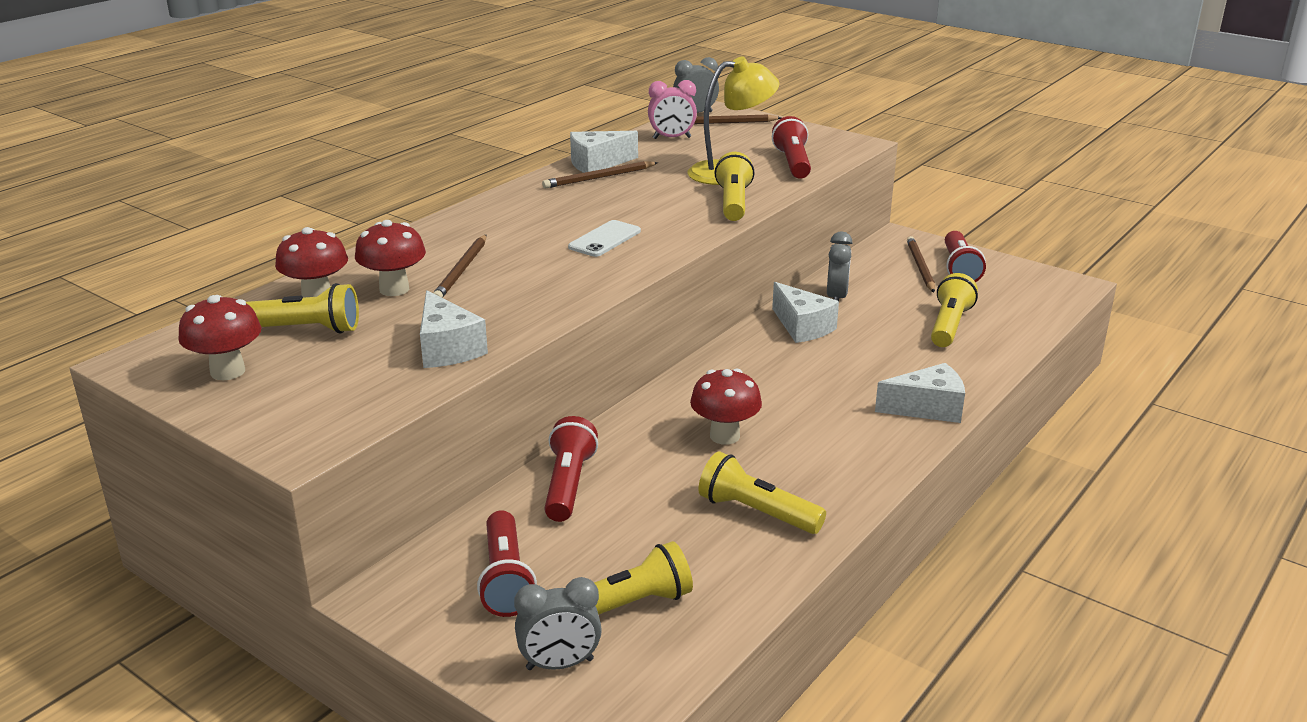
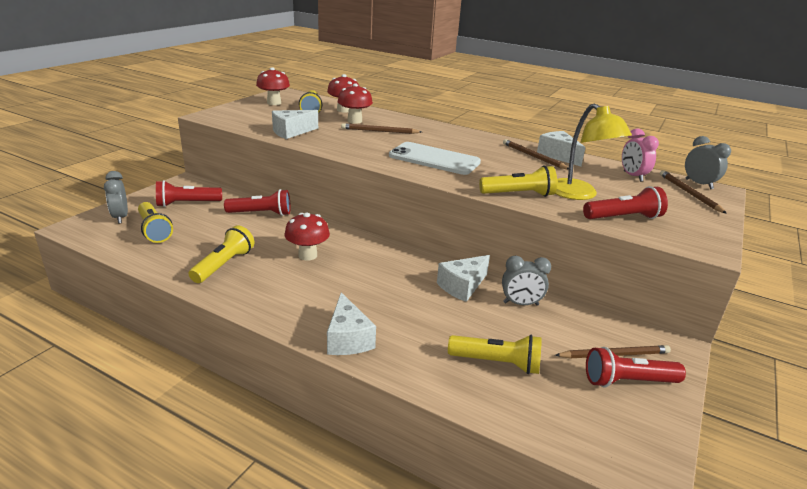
camera: 80 degrees right, 0 degrees up
(604, 239) = (434, 159): white phone -> white phone, size x1.74

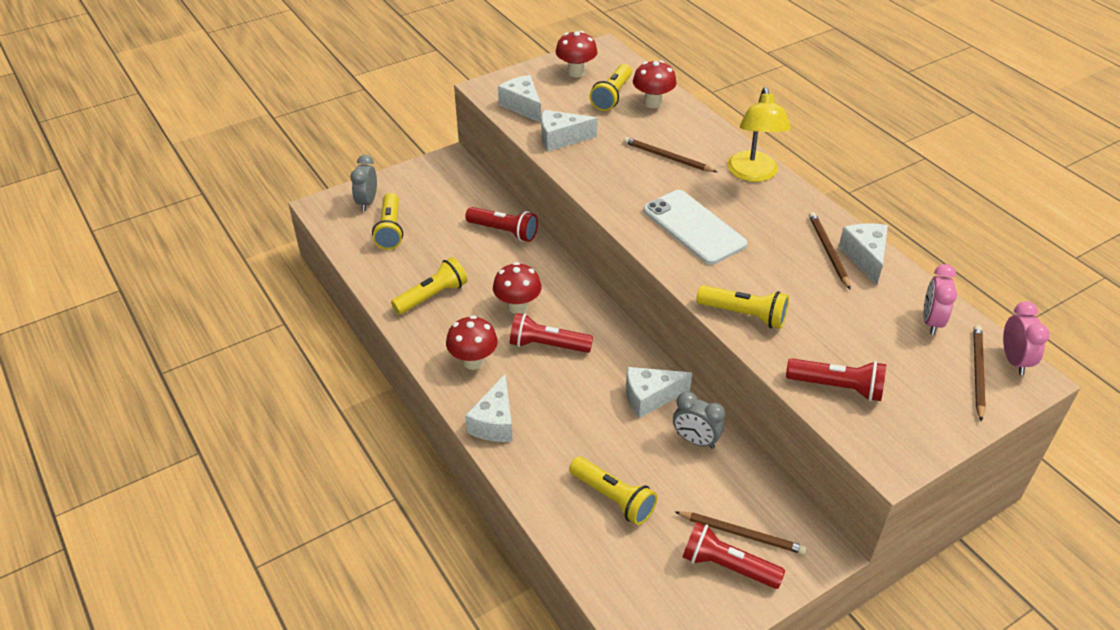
camera: 30 degrees right, 15 degrees up
(187, 203) = (437, 196): red flashlight -> red flashlight (547, 345)
(246, 121) = (522, 106): none -> white cheese
(354, 121) = (651, 129): red mushroom -> red mushroom (473, 361)
(579, 194) = (821, 335): yellow lamp -> yellow lamp (753, 174)
(699, 184) = (1014, 360): grey clock -> pink clock

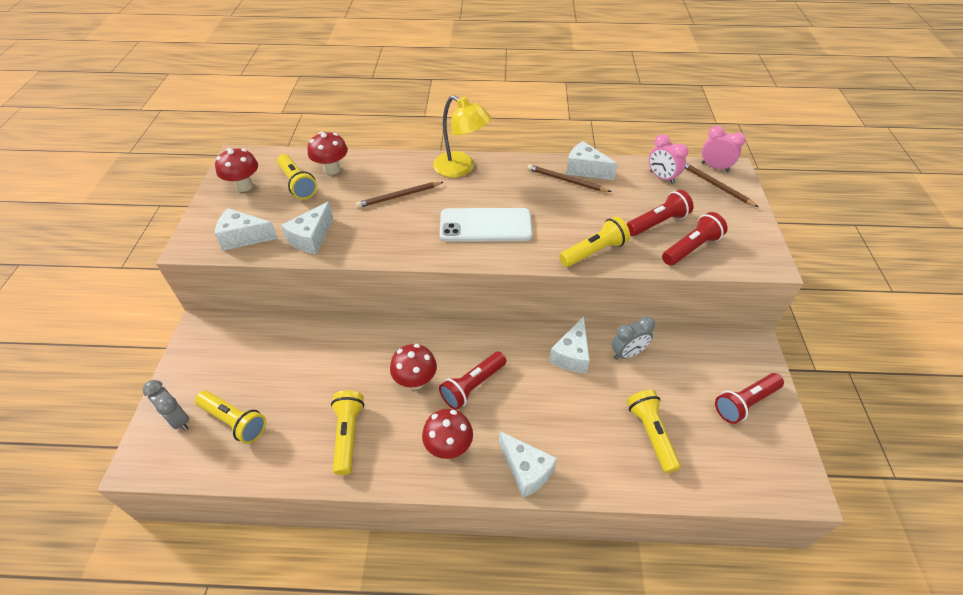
camera: 55 degrees left, 5 degrees up
(504, 231) = (324, 341): red flashlight -> red flashlight (657, 223)
(613, 498) = (651, 434): yellow flashlight -> yellow flashlight turned 90 degrees counterclockwise
(741, 534) = (721, 378): brown pencil -> none

